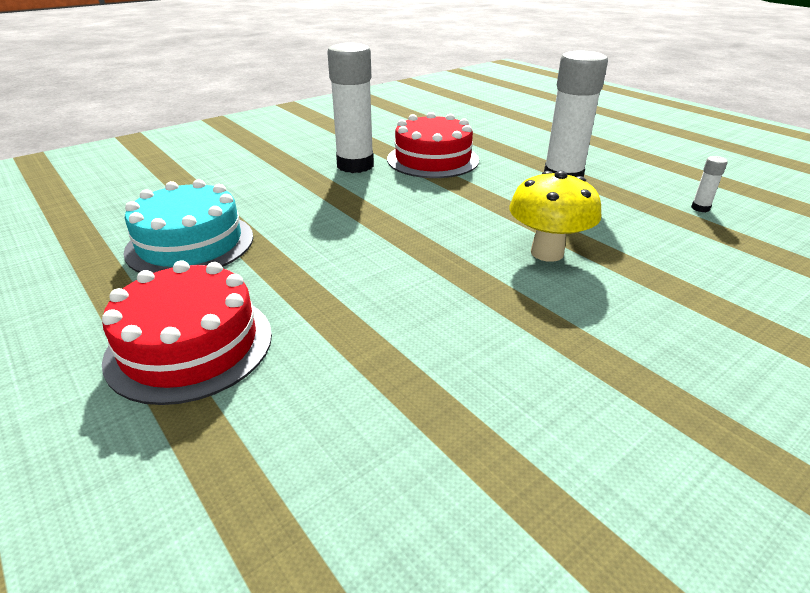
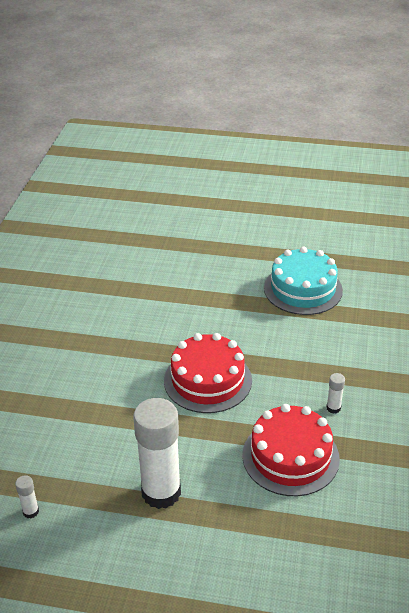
camera: 140 degrees right, 5 degrees up
(190, 345) = (213, 257): red cake -> red cake (207, 380)
(355, 165) = (333, 408): white glue stick -> white glue stick, size x0.40
(547, 253) = (113, 391): yellow mushroom -> none

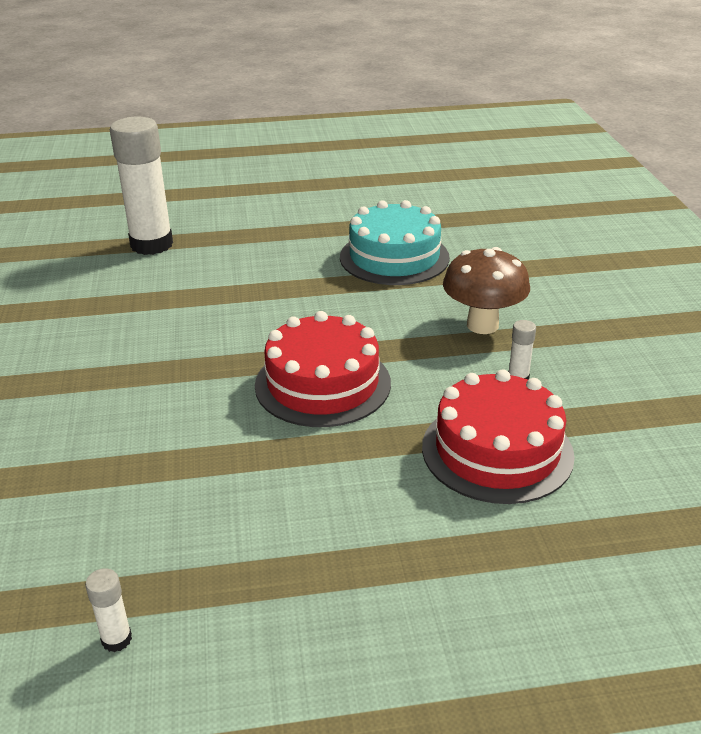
camera: 20 degrees left, 5 degrees down
(161, 492) = (330, 549): white glue stick -> white glue stick (151, 245)
(333, 360) = (482, 325): none -> brown mushroom

